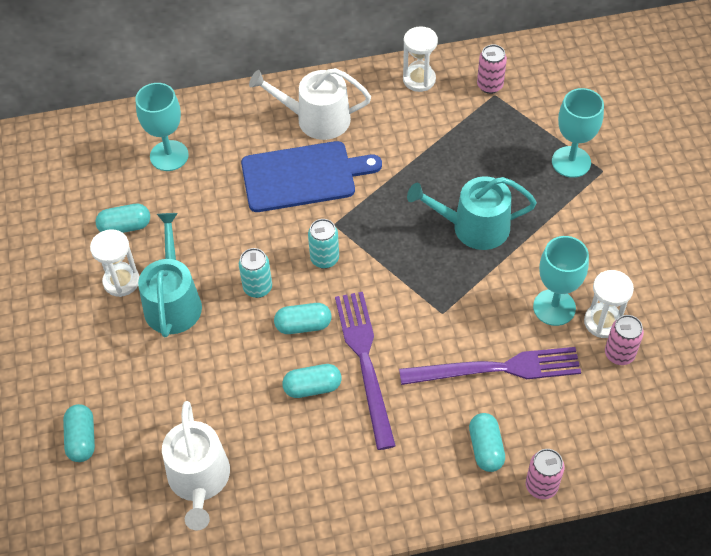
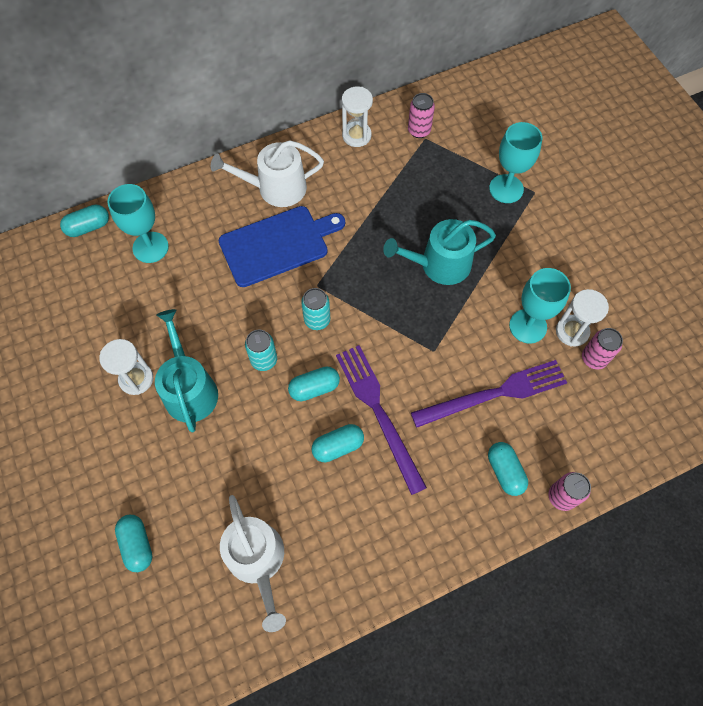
camera: 15 degrees left, 10 degrees up
(125, 227) = (126, 324): turquoise capsule -> turquoise capsule (88, 227)

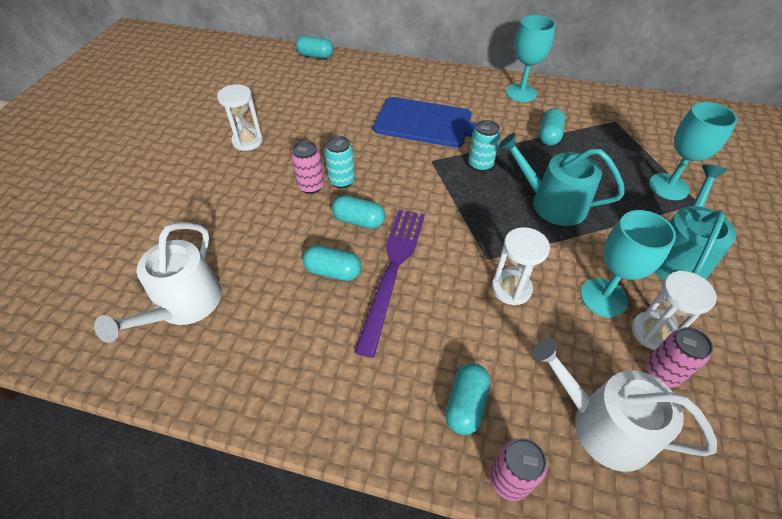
camera: 40 degrees right, 15 degrees down
(137, 545) = (128, 232): turquoise capsule -> turquoise capsule (549, 136)
(150, 247) = (340, 82): turquoise goblet -> turquoise goblet (521, 93)
(189, 389) = (272, 166): turquoise watering can -> turquoise watering can (677, 256)
(276, 188) = (460, 94): white watering can -> white watering can (602, 425)
(317, 320) = (408, 181): turquoise can -> turquoise can (480, 165)
(356, 135) = (555, 94): white hourglass -> white hourglass (511, 288)
(419, 131) = (613, 114): pink can -> pink can (311, 186)
(494, 394) = (517, 329): purple fork -> none

